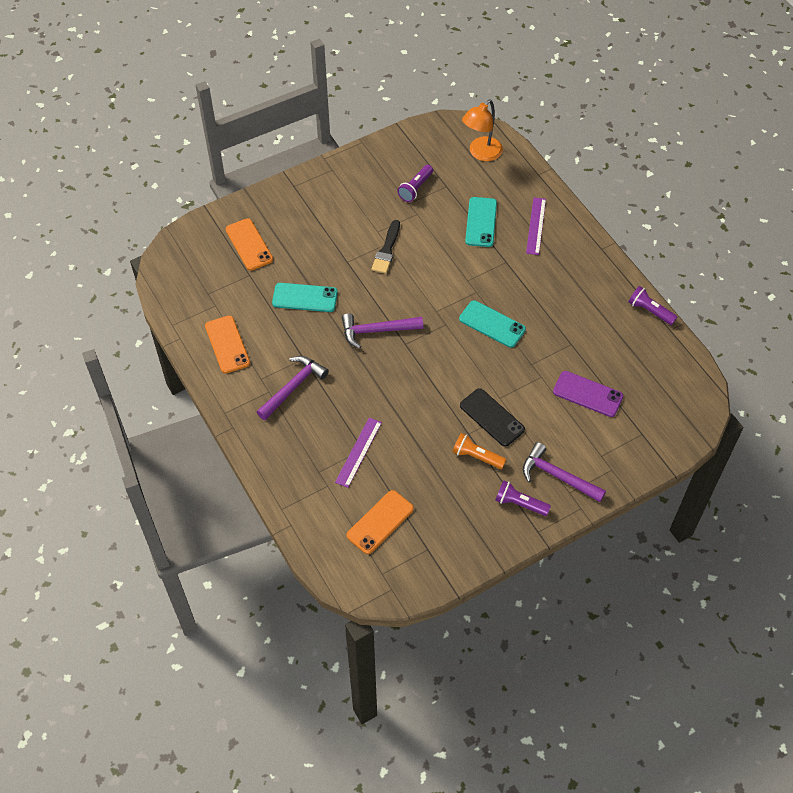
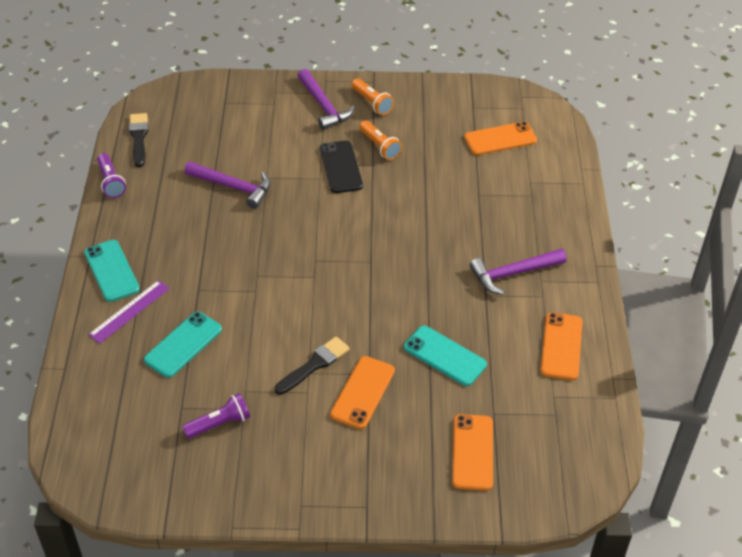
camera: 150 degrees left, 10 degrees down
(342, 248) = (362, 392): none -> orange phone
(358, 452) = (484, 194): purple ruler -> none
(377, 331) = (390, 286): purple hammer -> purple hammer (233, 187)
(481, 153) = (101, 429): orange lamp -> none
(492, 324) = (269, 239): turquoise phone -> turquoise phone (112, 271)
(519, 503) = (372, 103): purple flashlight -> orange flashlight
(587, 394) = (239, 147): purple phone -> none
(672, 361) = (139, 137): none -> black brush

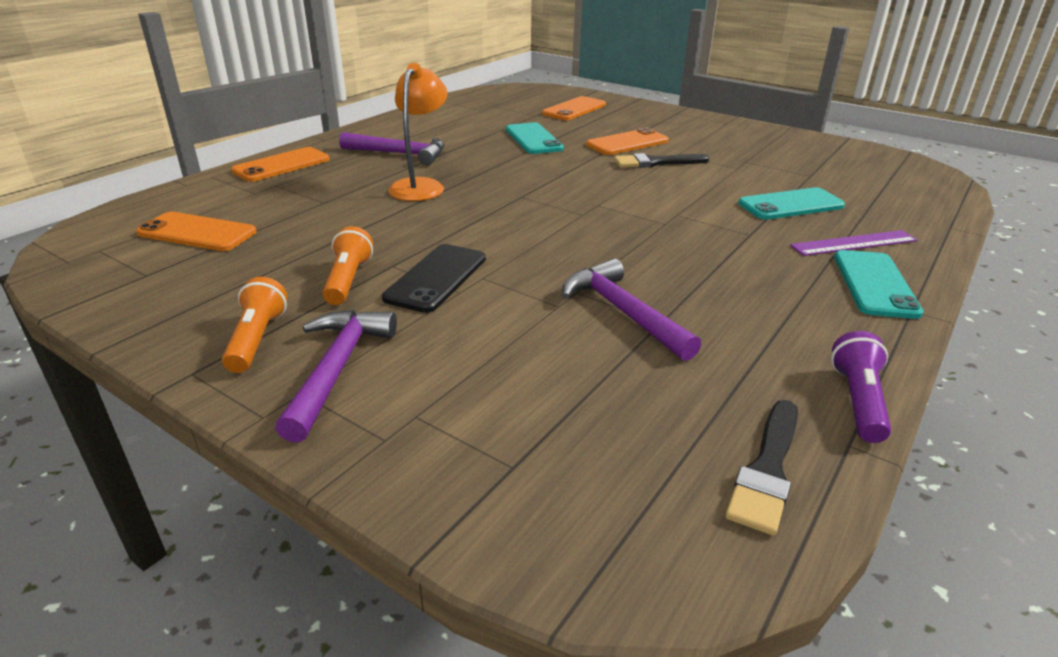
camera: 145 degrees left, 15 degrees down
(219, 423) = (774, 161): purple flashlight -> none
(445, 240) = (421, 186): none -> orange lamp
(561, 346) = (435, 121): orange phone -> orange phone (281, 165)

